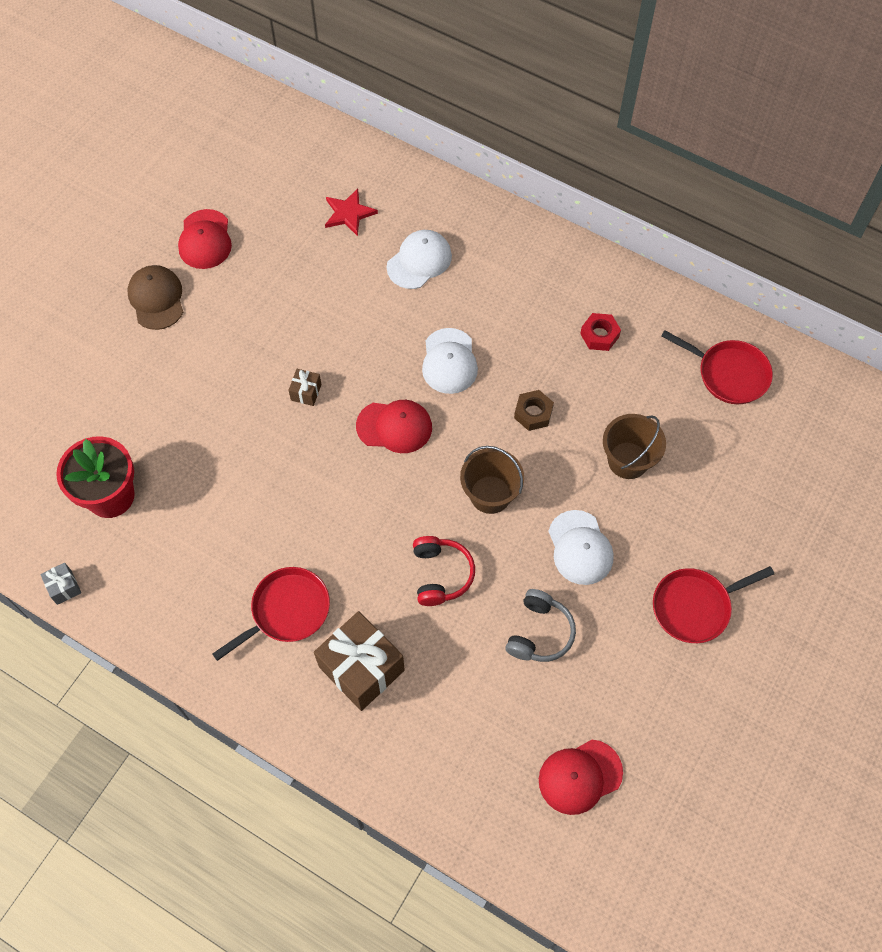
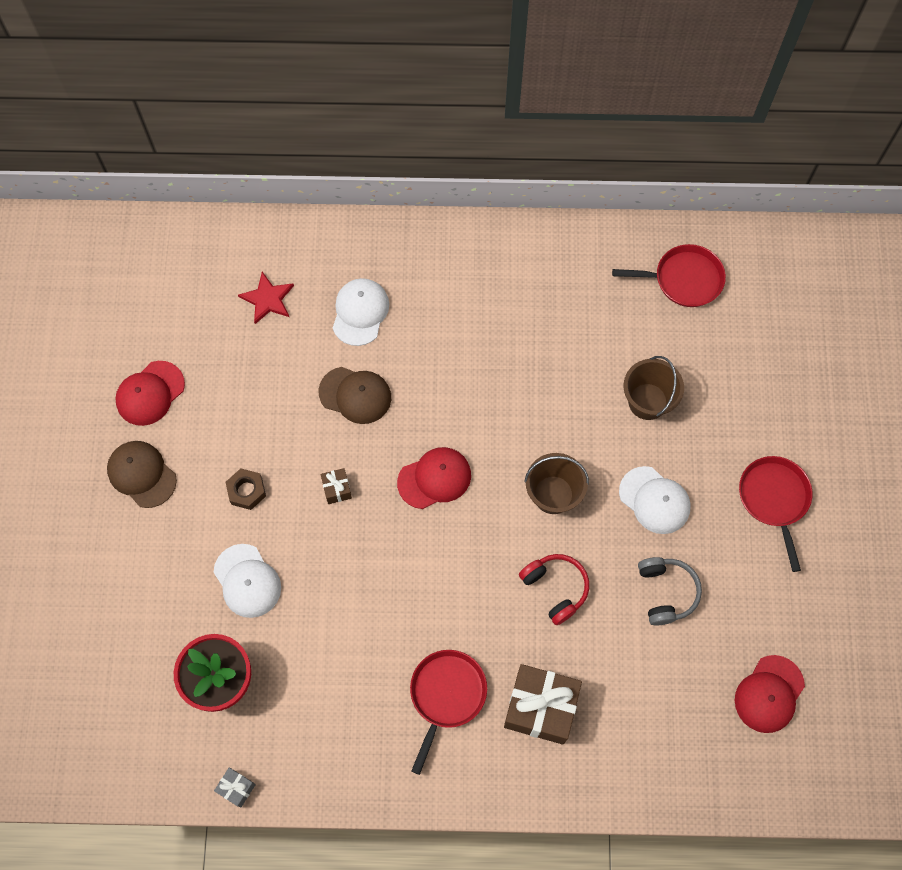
camera: 30 degrees left, 5 degrees up
(205, 240) = (150, 393): red cap -> red cap turned 75 degrees clockwise
(371, 325) = (355, 395): none -> brown cap
(449, 361) = (445, 393): white cap -> white cap (247, 581)
(533, 413) = (545, 402): brown nut -> brown nut (247, 491)
(599, 335) = (557, 300): red nut -> none
(695, 606) = (774, 499): red pan -> red pan turned 135 degrees clockwise

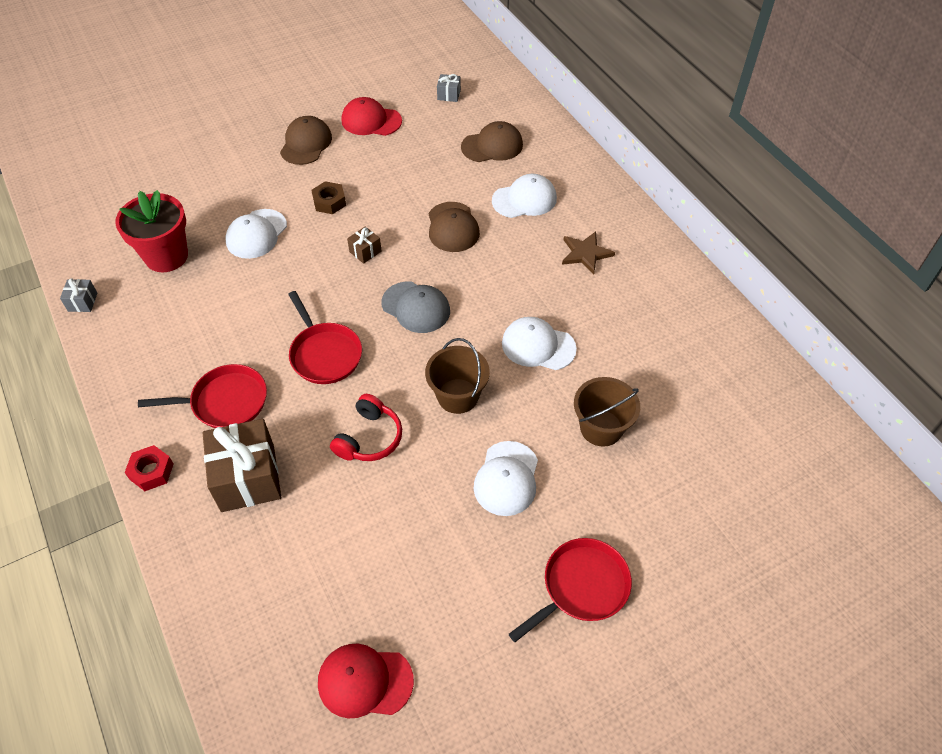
camera: 60 degrees right, 15 degrees down
(162, 298) = (449, 95): none -> grey gift
(267, 299) = (492, 146): red star -> brown cap
(434, 478) = (416, 307): red cap -> grey cap
(460, 301) = (585, 253): none -> brown star
(487, 789) = (151, 471): none -> red nut
(538, 401) = (538, 346): none -> white cap
(666, 592) = (419, 531): grey headphones -> none
(684, 279) = (746, 401): red pan -> red pan (324, 354)

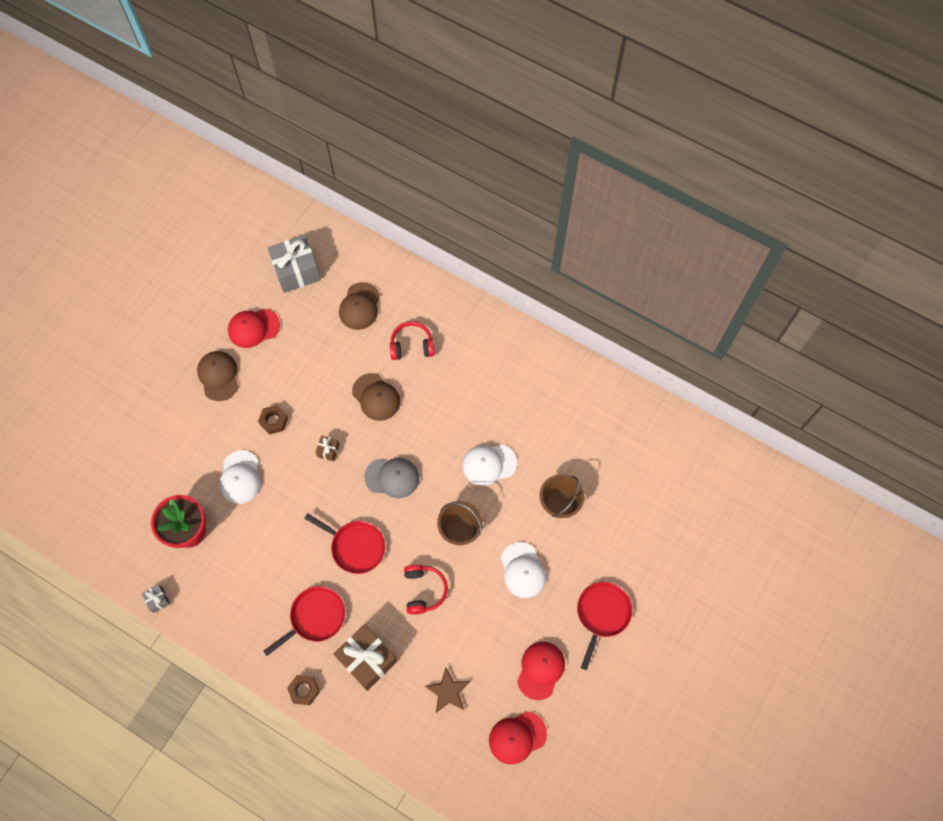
camera: 30 degrees left, 15 degrees up
(151, 471) = (304, 690): red nut -> brown nut
(449, 95) = (296, 271): grey gift -> grey gift, size x2.22
(453, 611) = (540, 670): none -> red cap
(492, 146) = (360, 306): brown cap -> brown cap turned 150 degrees clockwise
(524, 199) = (411, 345): white cap -> red headphones
(585, 253) = (479, 372): brown star -> brown star (448, 691)

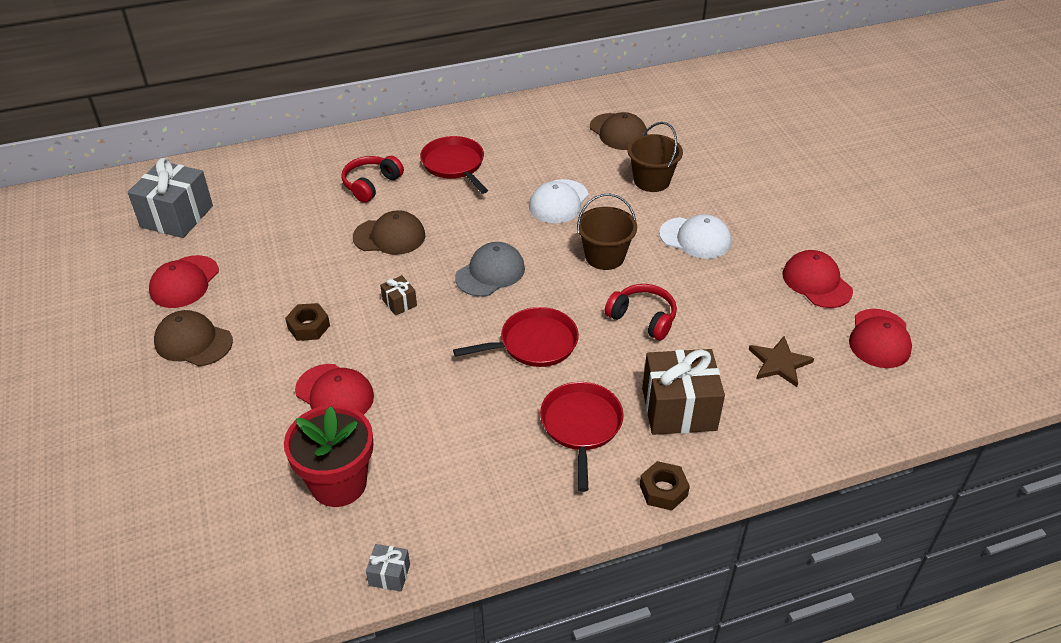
camera: 50 degrees left, 25 degrees down
(240, 477) = (335, 394): white cap -> red cap
(360, 306) = (281, 195): brown cap -> brown cap (618, 132)
(602, 614) = (794, 213): red pan -> red pan (454, 165)

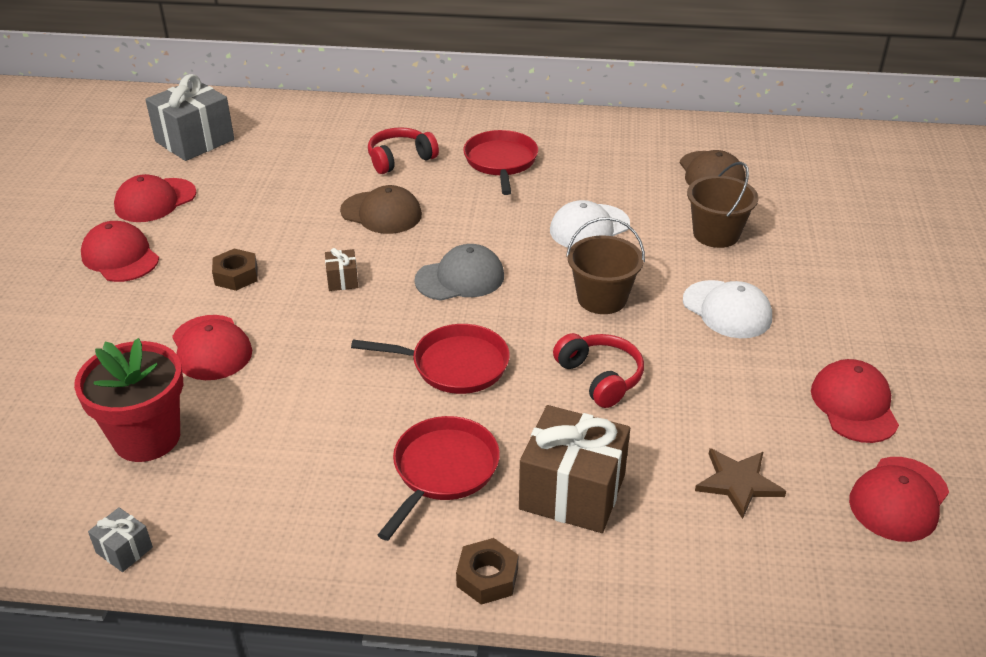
camera: 25 degrees right, 5 degrees down
(193, 342) = (120, 257): brown cap -> red cap

